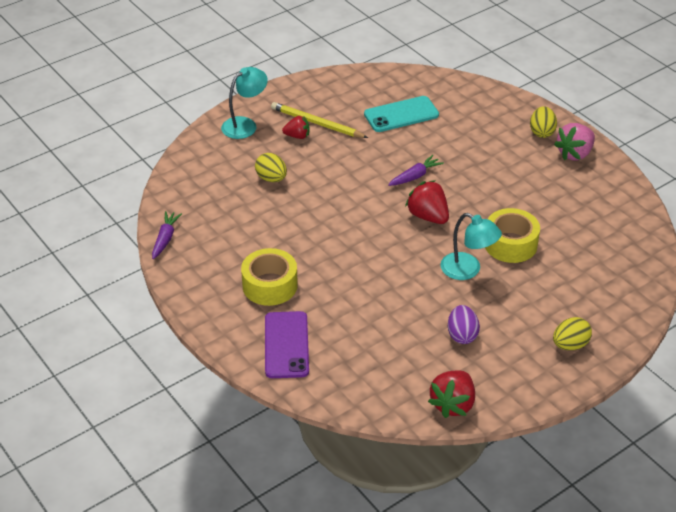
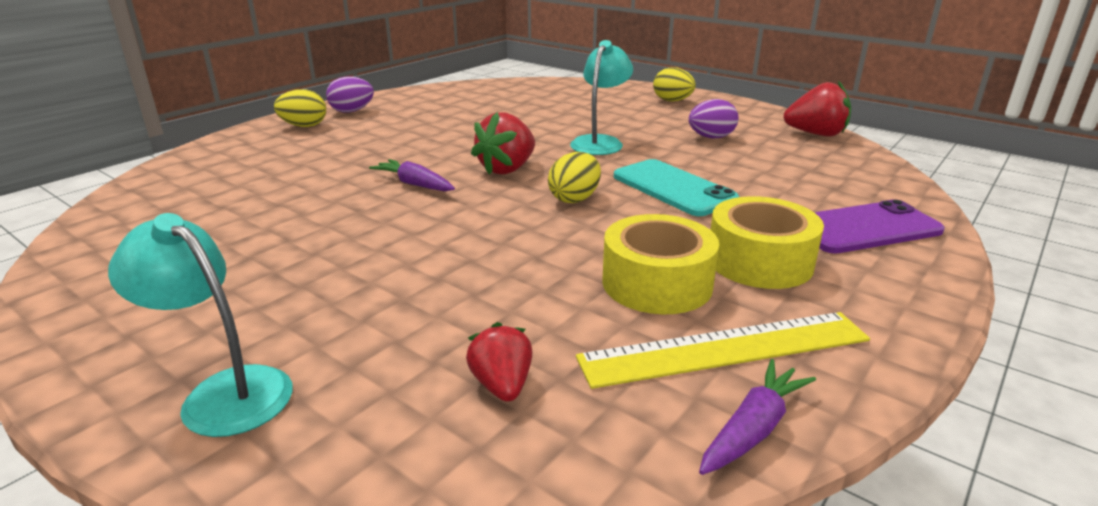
camera: 105 degrees left, 15 degrees down
(165, 239) = (753, 429): purple carrot -> purple carrot turned 135 degrees clockwise
(209, 248) = (725, 349): none -> yellow ruler
(271, 178) = (452, 311): yellow egg -> yellow egg (574, 199)
(297, 136) = (290, 303): red strawberry -> red strawberry (502, 385)
(317, 123) = (243, 286): yellow pencil -> none
(401, 114) = (235, 209): turquoise phone -> turquoise phone (673, 188)
(510, 244) = (537, 128): yellow tape -> yellow tape (657, 283)
(574, 154) = (352, 111): pink strawberry -> purple egg

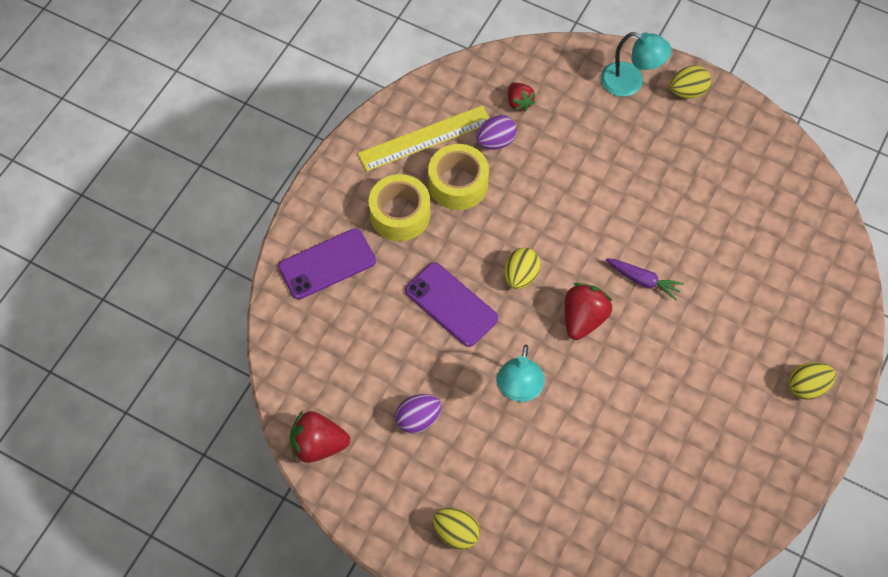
camera: 170 degrees right, 35 degrees up
(122, 361) = (687, 91): none -> yellow egg
(352, 111) = (788, 437): purple egg -> purple egg (495, 141)
(673, 188) = (451, 304): turquoise phone -> purple phone
(753, 429) = (417, 96): purple carrot -> none

